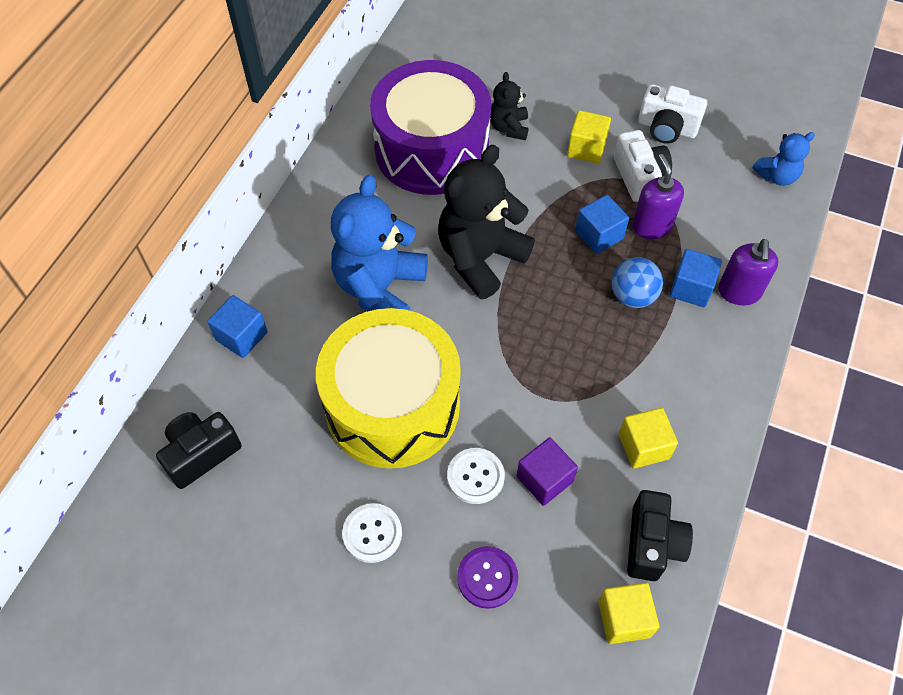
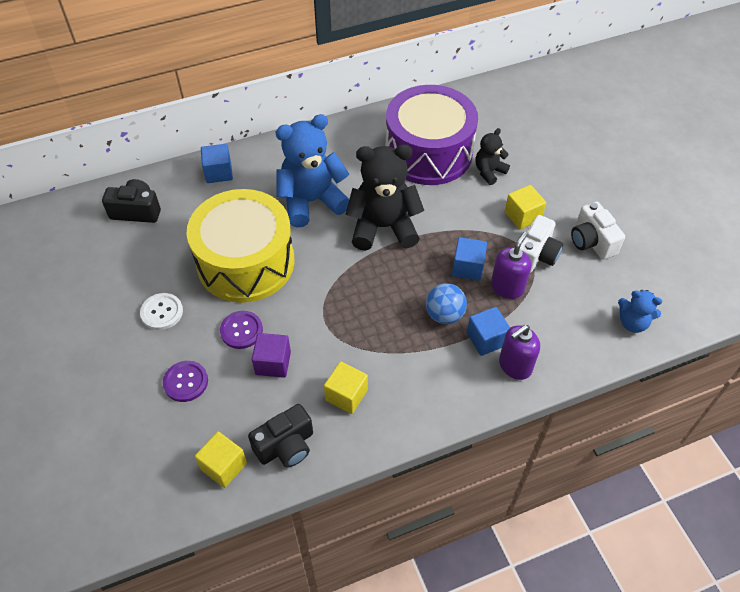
camera: 45 degrees right, 5 degrees down
(475, 476) = (241, 330): white button -> purple button

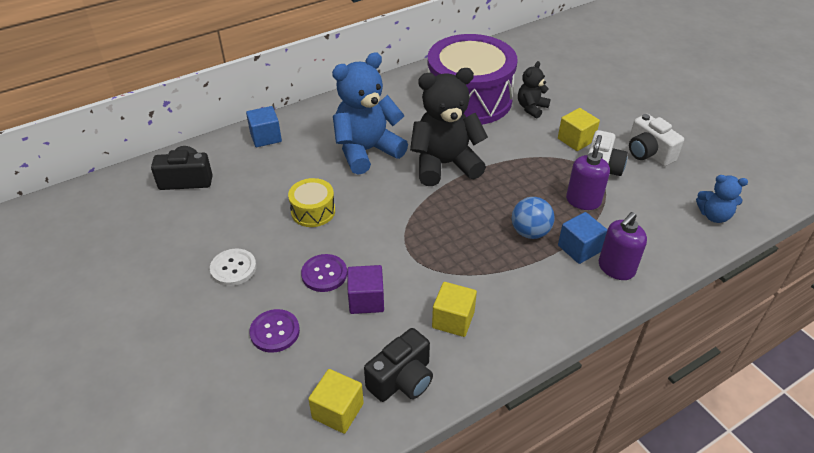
camera: 10 degrees left, 10 degrees down
(246, 262) = (313, 211): yellow drum -> yellow drum, size x0.43
(468, 267) = (539, 188): blue cube -> none

